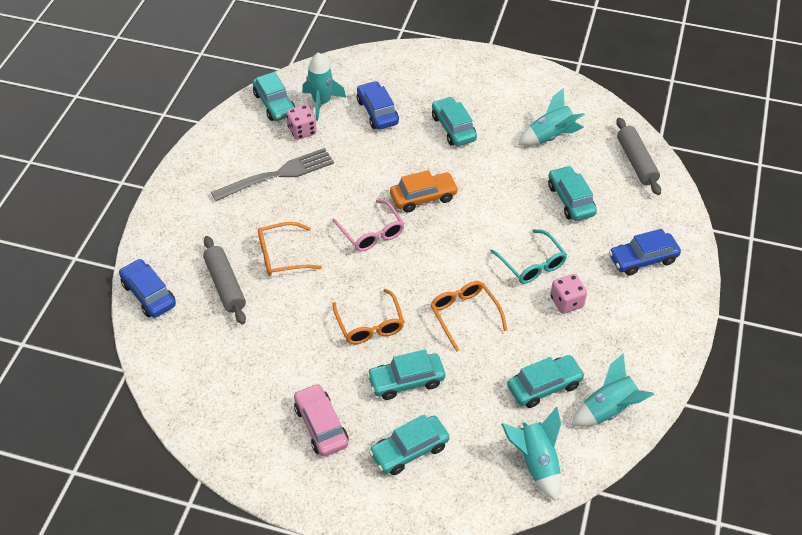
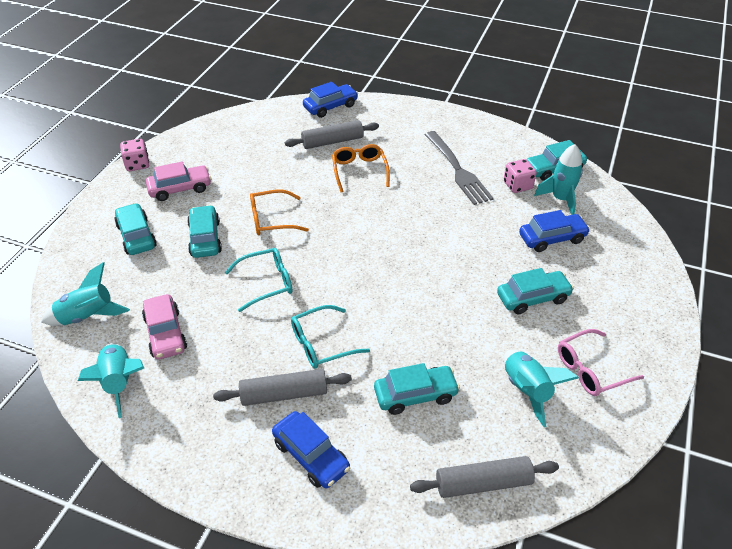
camera: 95 degrees right, 5 degrees down
(371, 232) = (380, 226): pink glasses -> pink glasses (591, 369)
(423, 197) = (425, 265): orange car -> none
(464, 315) = (266, 283): orange glasses -> turquoise glasses
(544, 386) = (165, 333): turquoise car -> pink car
(566, 302) = (263, 367): pink dice -> pink dice (137, 164)
(590, 284) = (284, 394): none -> grey rolling pin
(642, 259) = (311, 455): blue car -> blue car turned 150 degrees clockwise

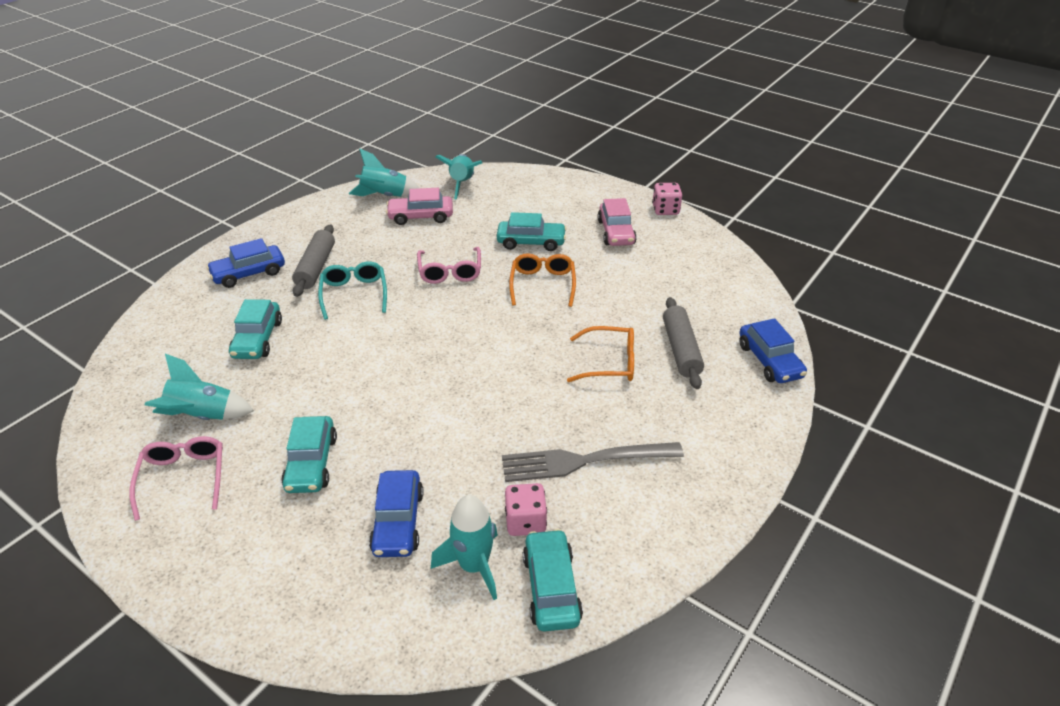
camera: 105 degrees right, 5 degrees down
(136, 236) = (551, 207): turquoise car -> none
(266, 283) = (450, 271): turquoise glasses -> pink glasses
(483, 483) = (143, 359): grey rolling pin -> none

